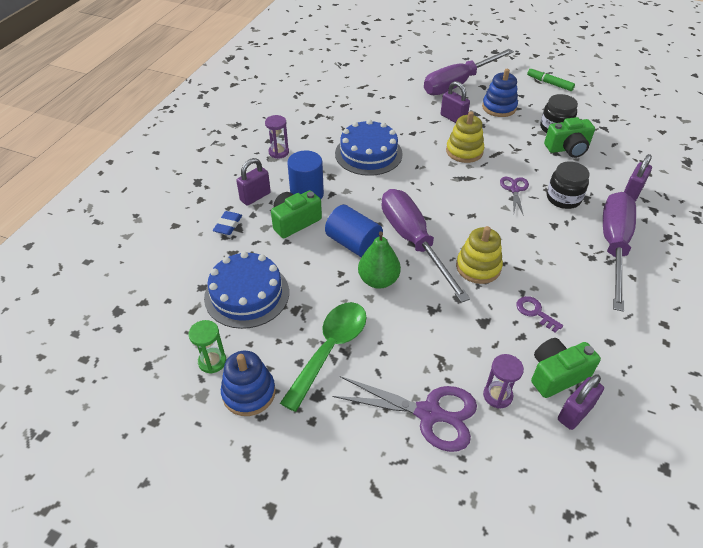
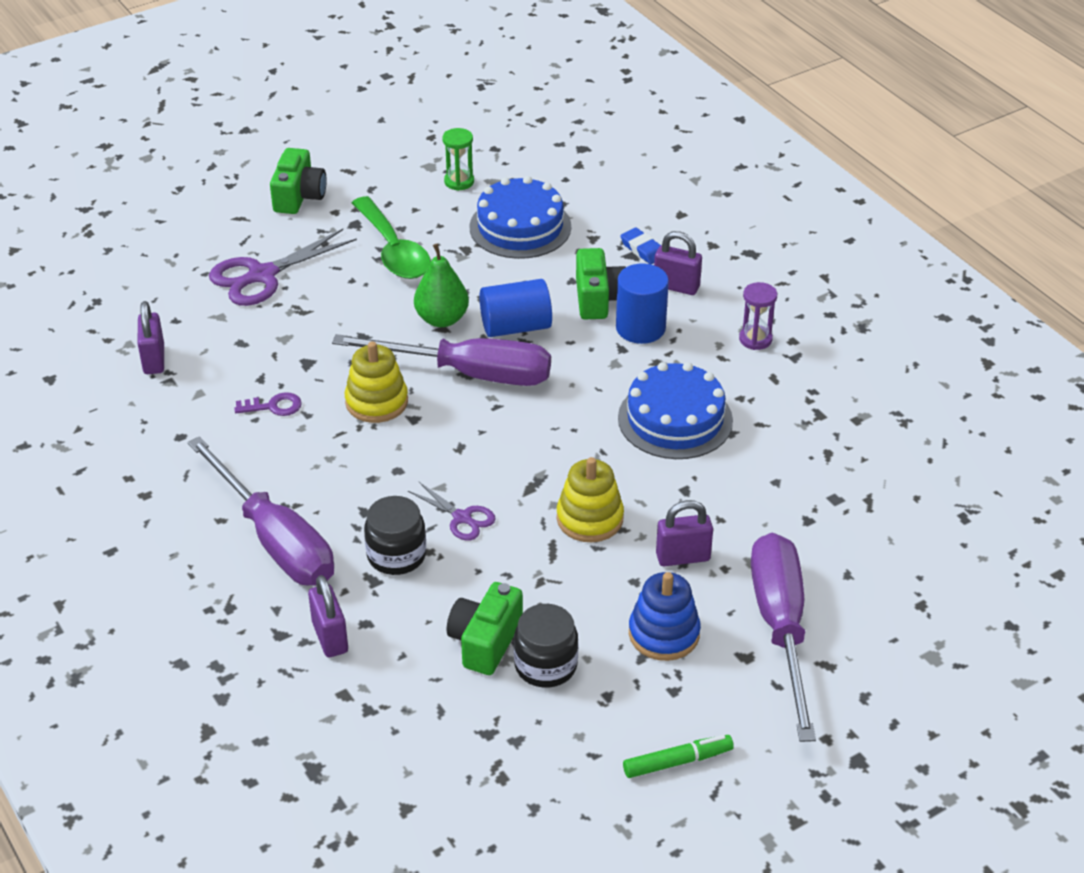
camera: 125 degrees right, 5 degrees down
(249, 393) = (402, 190): blue stacking toy -> none
(255, 197) = (676, 286): purple padlock -> purple padlock turned 60 degrees counterclockwise
(497, 395) = (227, 324): purple hourglass -> none
(556, 374) = (197, 374): green camera -> green camera (299, 196)

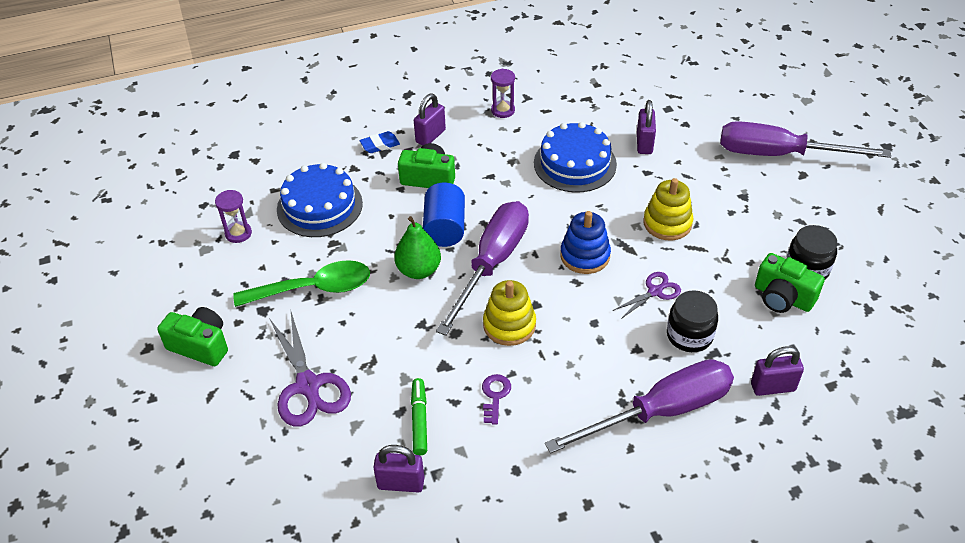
camera: 75 degrees left, 5 degrees up
(459, 181) = (238, 233): green hourglass -> purple hourglass
(640, 328) = (471, 162): blue cylinder -> none
(664, 634) = (781, 207): blue stacking toy -> blue stacking toy (585, 256)
(677, 761) = (890, 221): green marker -> green marker (419, 420)
(683, 557) = (711, 185): purple padlock -> purple padlock (644, 143)

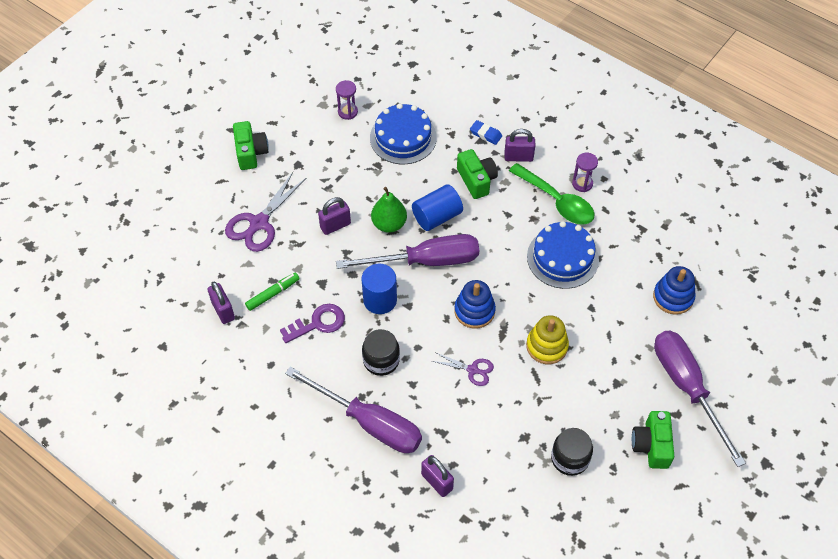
camera: 55 degrees right, 10 degrees up
(314, 288) = (333, 179): green spoon -> green spoon (557, 201)
(495, 395) = (318, 323): purple key -> purple key, size x1.53
(509, 325) = (380, 300): yellow stacking toy -> blue cylinder
(644, 143) = (622, 290): purple padlock -> purple padlock (335, 225)
(677, 116) = (673, 297): none -> blue stacking toy
(689, 335) = (447, 410): black jar -> black jar (381, 360)
(782, 297) = (528, 454): green camera -> green camera (651, 445)

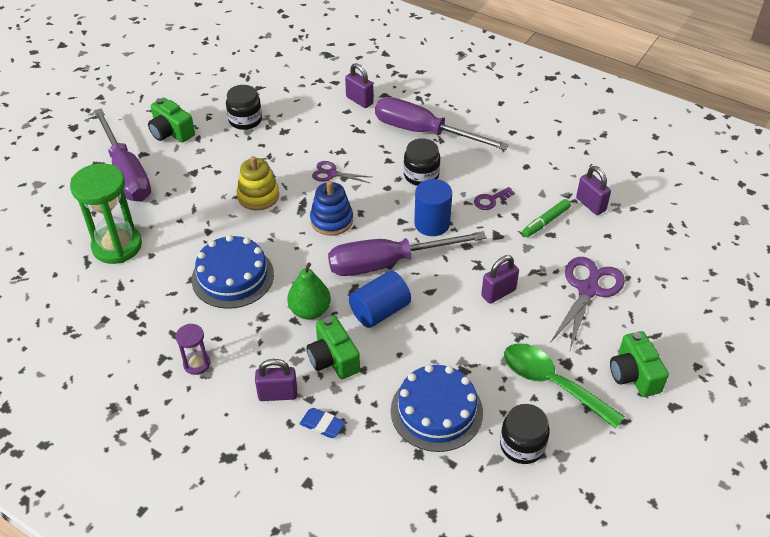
camera: 175 degrees right, 10 degrees down
(318, 323) = (491, 200): purple key -> purple key, size x0.65
(347, 112) = (522, 445): purple hourglass -> black jar
(389, 224) = (435, 299): green pear -> green pear (310, 311)
(557, 201) = (232, 339): green spoon -> green spoon (551, 383)
(651, 445) = (171, 132): green camera -> green camera turned 135 degrees clockwise
(673, 297) = (117, 246): blue stacking toy -> green hourglass

